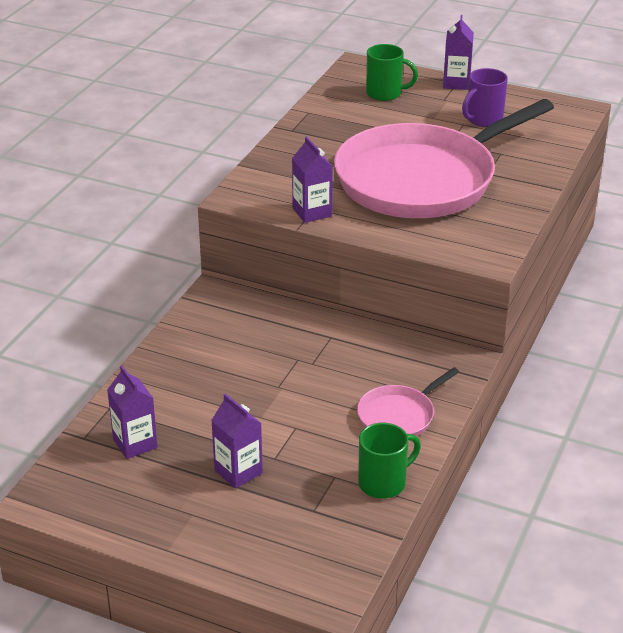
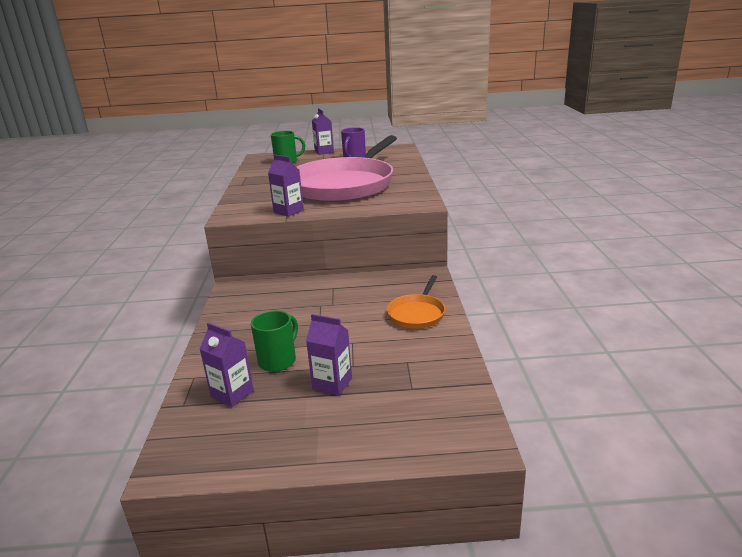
camera: 25 degrees left, 10 degrees down
(383, 483) = (445, 353): green mug -> green mug (278, 360)
(399, 416) = (417, 314): pink pan -> orange pan

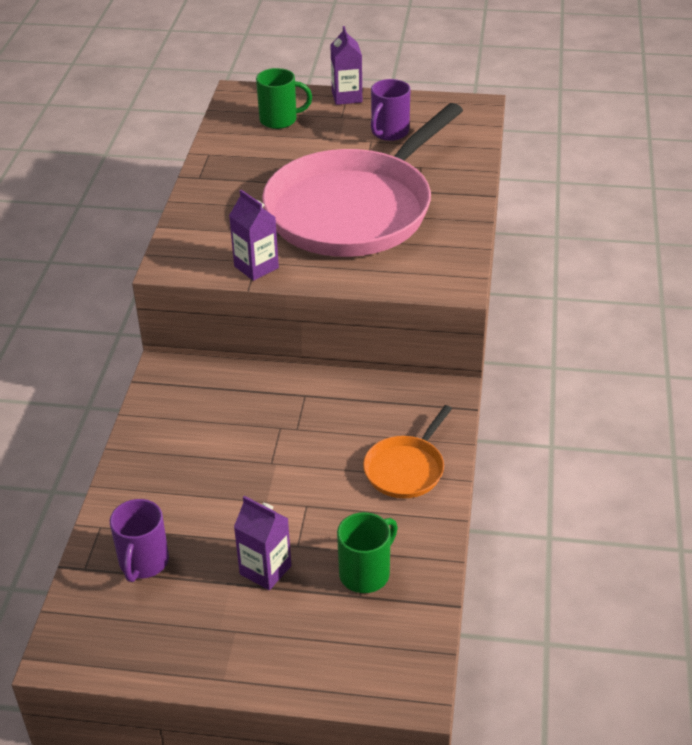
camera: 10 degrees right, 15 degrees up
(232, 394) = (143, 562): purple carton -> purple mug
(278, 360) = (206, 519): green mug -> green mug (366, 573)

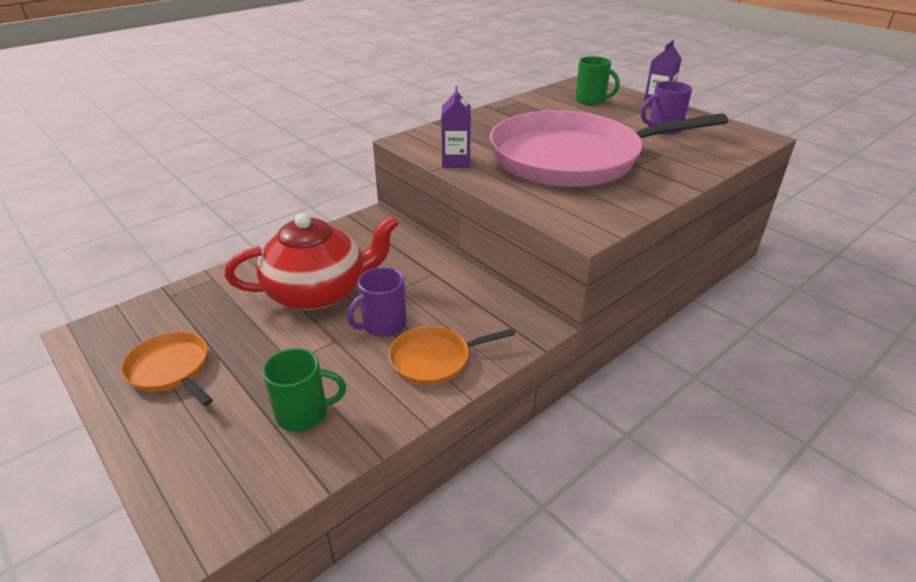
camera: 40 degrees right, 5 degrees down
(143, 562) = (199, 312): purple mug -> purple mug (383, 325)
(202, 620) = (170, 369): none -> orange pan
(227, 475) = (319, 292): none -> red teapot
(265, 570) = (250, 364): purple carton -> none

